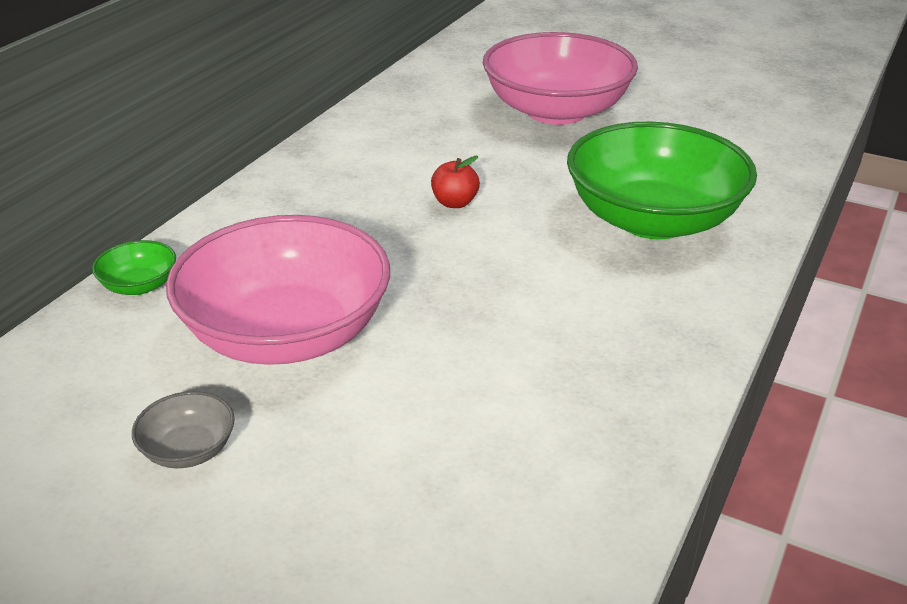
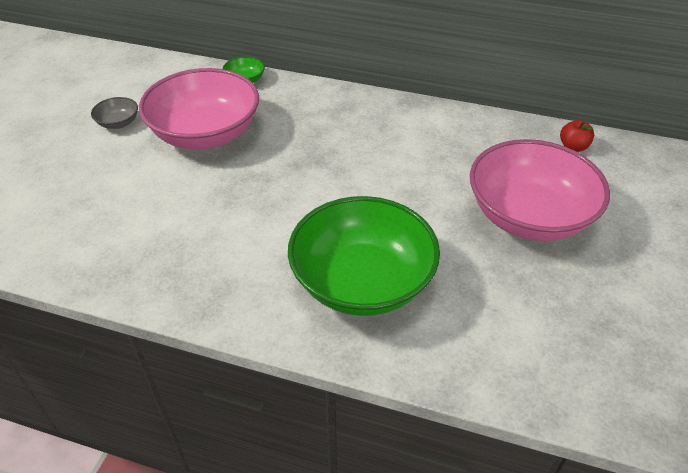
camera: 80 degrees right, 10 degrees up
(455, 203) = (358, 176): red apple -> red apple (573, 147)

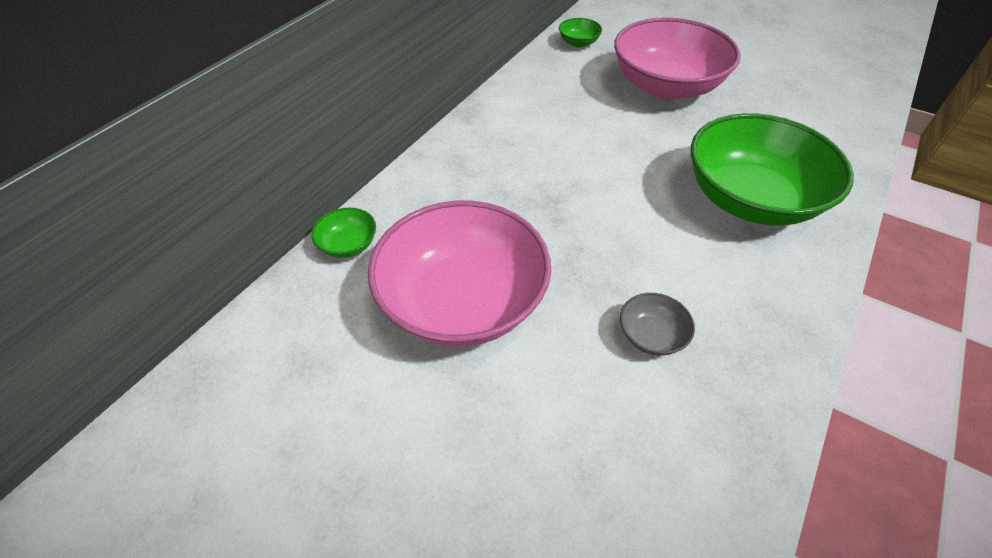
camera: 75 degrees left, 5 degrees up
(118, 123) = (387, 418): grey bowl -> grey bowl (651, 336)
(573, 147) = (578, 43): red apple -> green bowl

